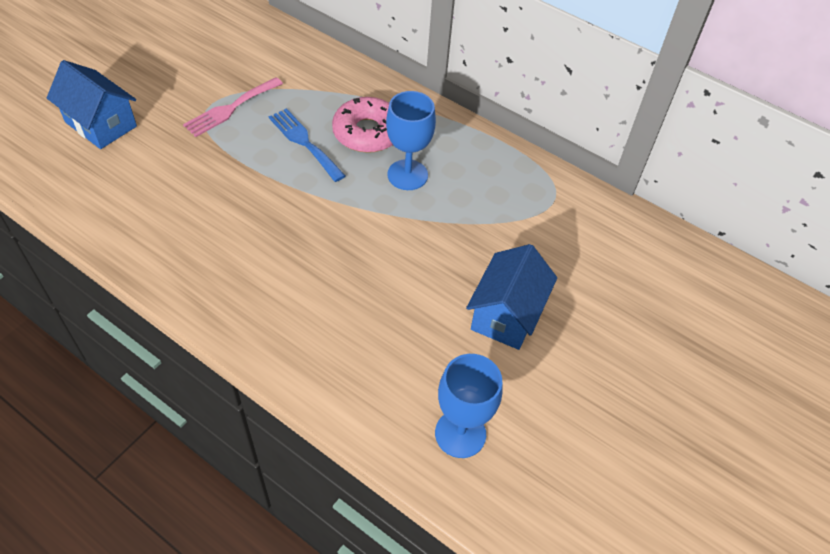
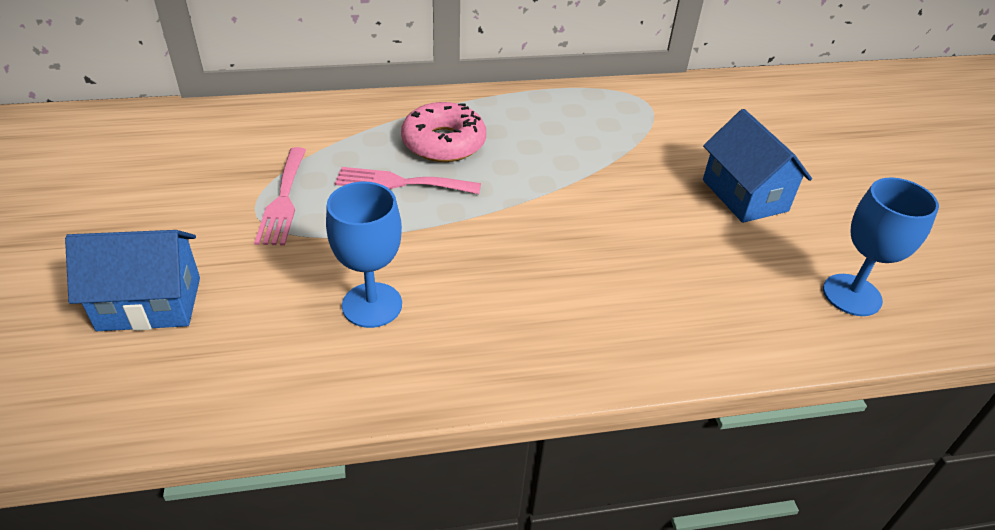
camera: 45 degrees left, 10 degrees down
(304, 142) = (401, 183): blue fork -> pink fork
(407, 175) = (525, 152): blue goblet -> blue goblet (372, 305)

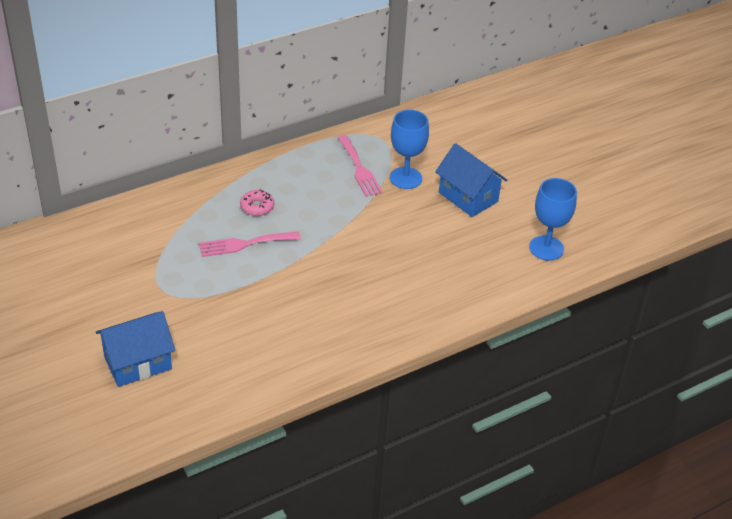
camera: 20 degrees left, 0 degrees up
(283, 200) = (174, 276): pink fork -> pink fork (359, 169)
(372, 305) = (273, 328): blue goblet -> blue goblet (405, 178)
(444, 143) = (257, 207): pink donut -> pink donut, size x0.56

